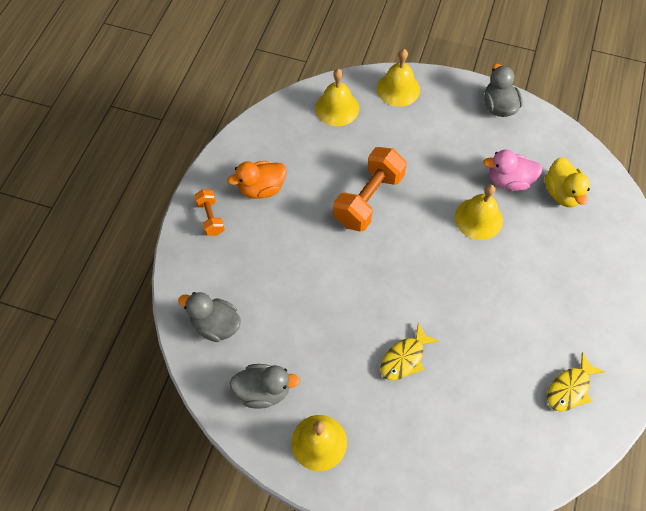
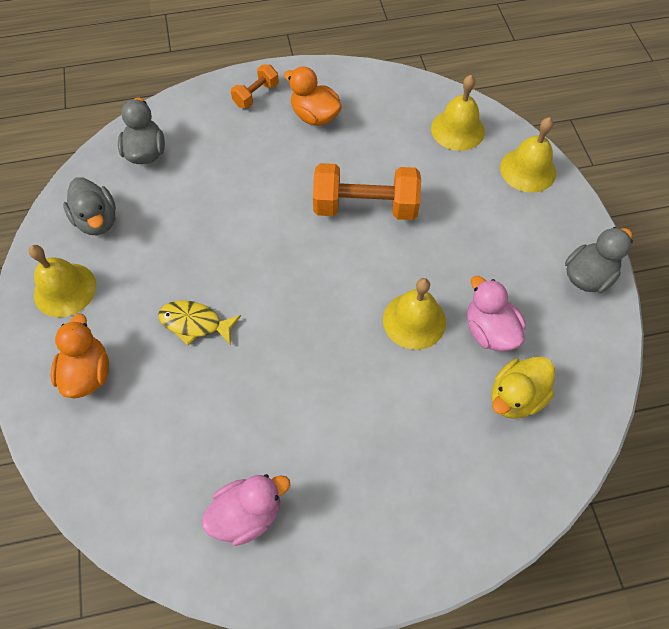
camera: 60 degrees right, 0 degrees up
(407, 453) = (88, 373): none -> orange duck
(570, 388) = (247, 513): yellow fish -> pink duck

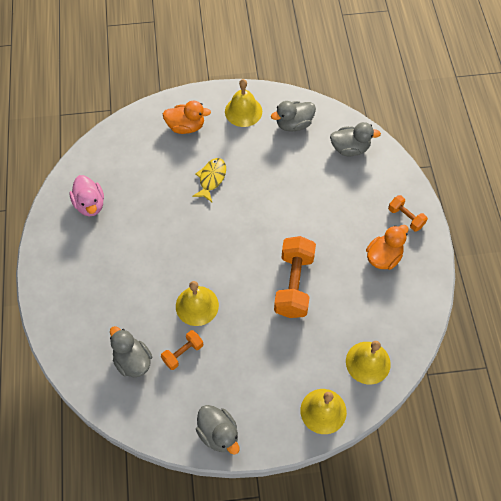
camera: 95 degrees right, 0 degrees up
(489, 330) = (183, 353): pink duck -> orange dumbbell
(515, 396) = (132, 360): yellow duck -> grey duck

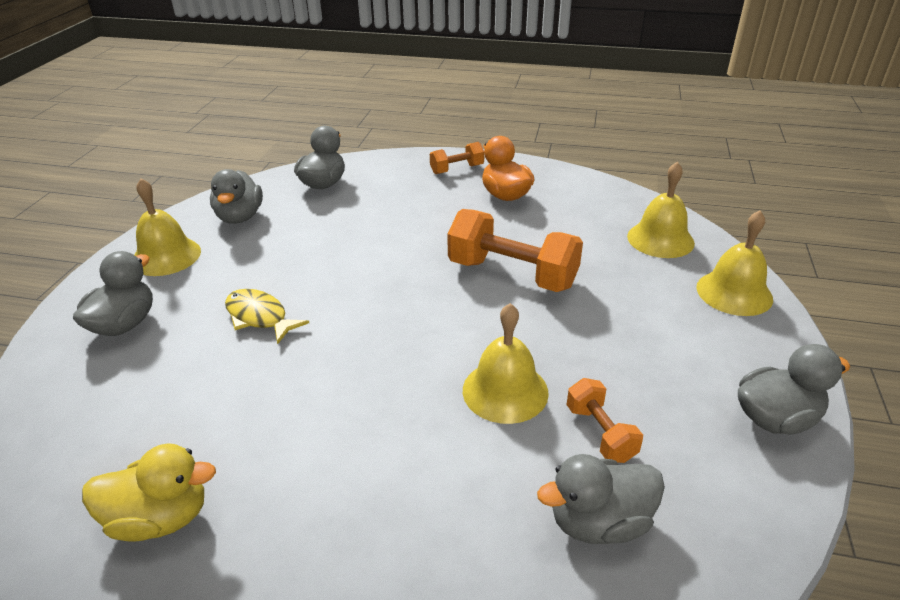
camera: 70 degrees left, 25 degrees down
(90, 204) = (160, 518): pink duck -> yellow duck
(186, 126) = (124, 324): orange duck -> grey duck

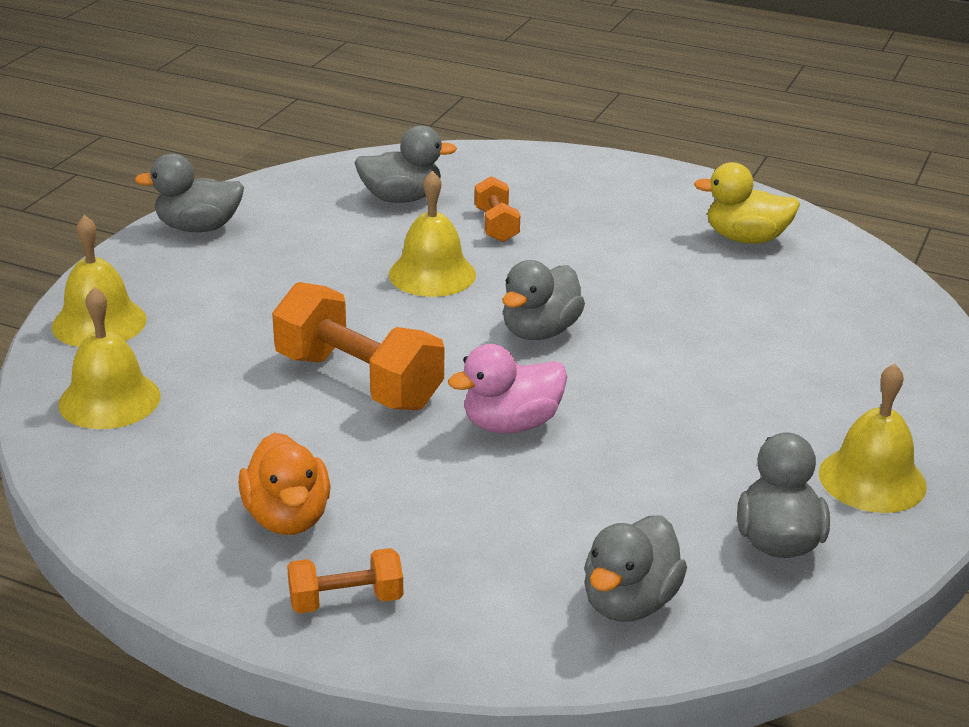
camera: 170 degrees left, 5 degrees down
(124, 324) = (873, 388): grey duck -> grey duck (540, 331)
(259, 317) = (701, 374): yellow fish -> none
(398, 259) = (511, 424): none -> pink duck
(600, 433) = (362, 238): orange dumbbell -> orange dumbbell (496, 225)

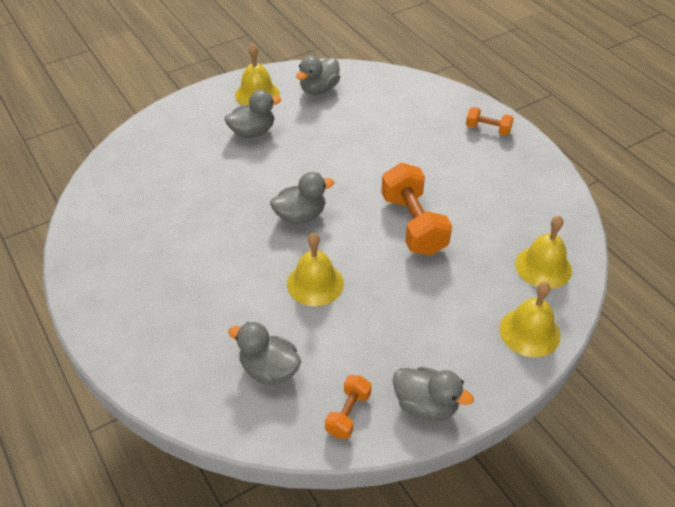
camera: 145 degrees left, 15 degrees up
(287, 518) = (490, 169): orange duck -> none
(496, 225) = (238, 309): orange dumbbell -> orange dumbbell (348, 414)
(511, 424) = (365, 172): pink duck -> none
(629, 602) = (391, 92): grey duck -> grey duck (252, 132)
(746, 238) = (122, 230): yellow duck -> none

